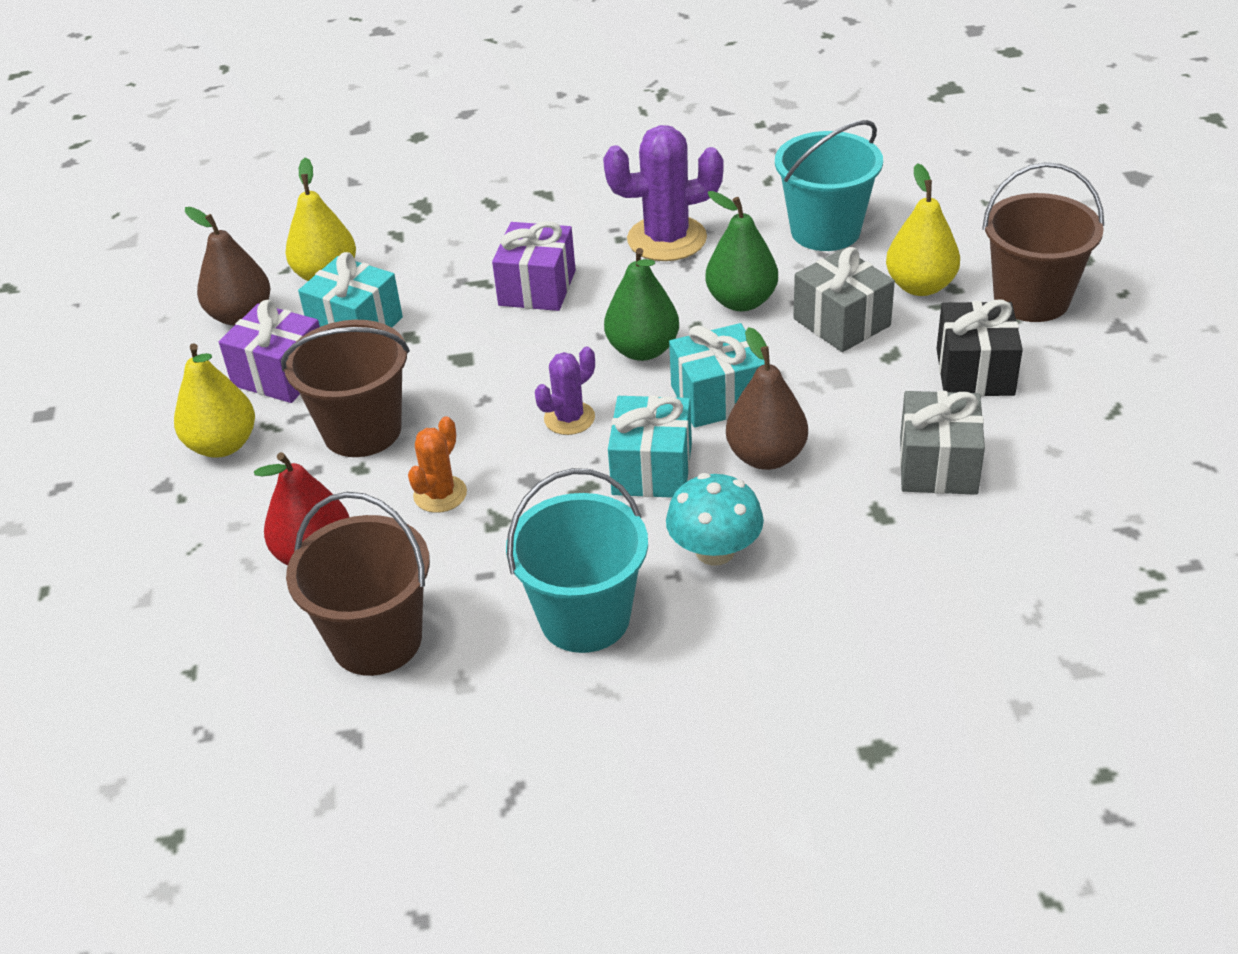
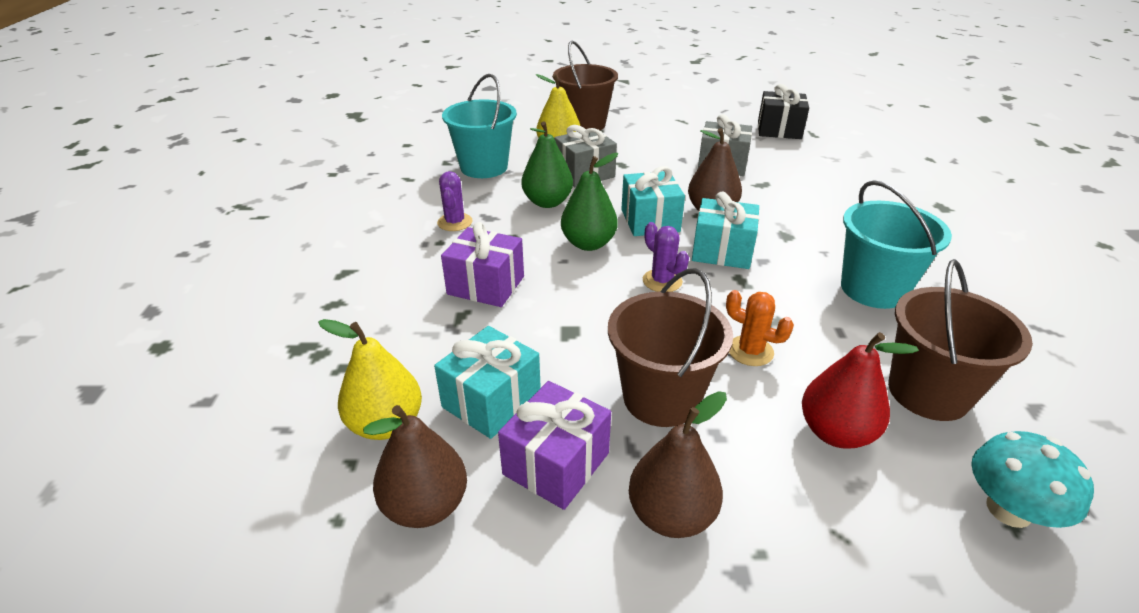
camera: 85 degrees left, 5 degrees down
(222, 445) = (671, 515): yellow pear -> brown pear
(667, 239) = (455, 222): purple cactus -> purple cactus, size x0.56
(715, 551) = (800, 236): turquoise mushroom -> turquoise mushroom (1009, 509)
(975, 372) = (643, 145): black gift -> black gift (779, 130)

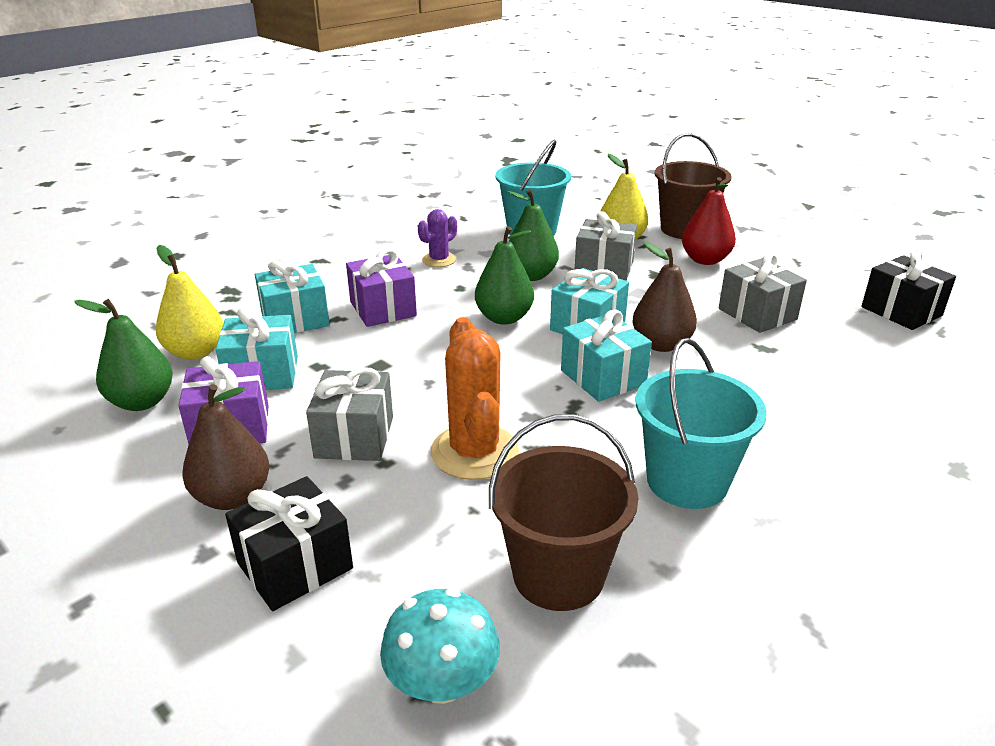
camera: 45 degrees right, 5 degrees down
(426, 337) = (295, 319): none -> turquoise gift
(426, 506) = (142, 402): brown pear -> green pear
(661, 398) = (354, 437): brown bucket -> grey gift
(662, 281) = (507, 371): purple cactus -> none
(750, 351) = (474, 452): orange cactus -> orange cactus, size x1.78
(809, 522) = (295, 565): none -> black gift
(835, 432) = (423, 539): red pear -> red pear (705, 260)

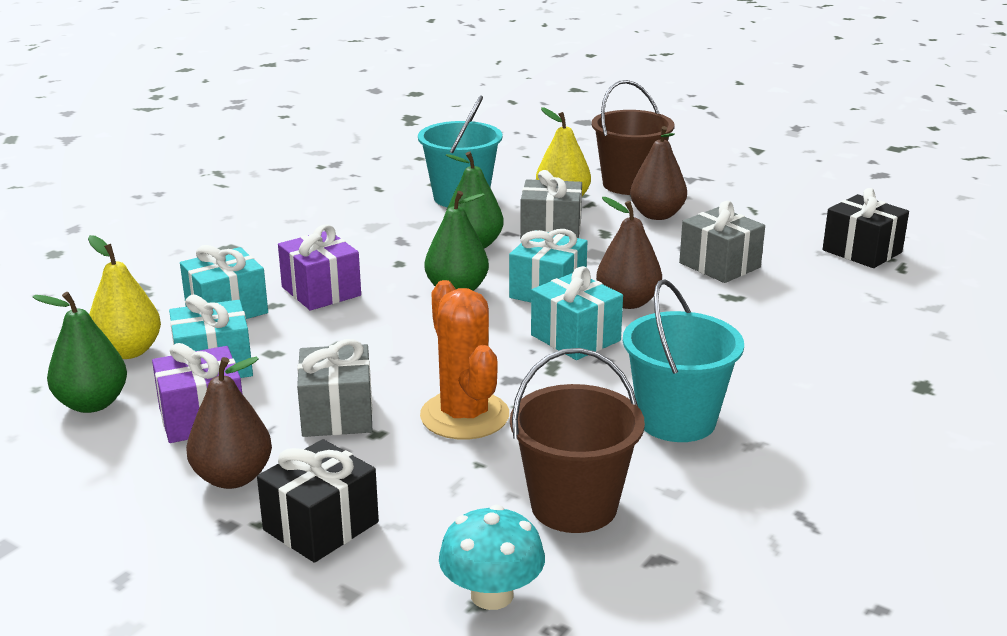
camera: 10 degrees left, 5 degrees down
(439, 260) = (366, 236): purple cactus -> none
(705, 260) = (657, 215): red pear -> brown pear

